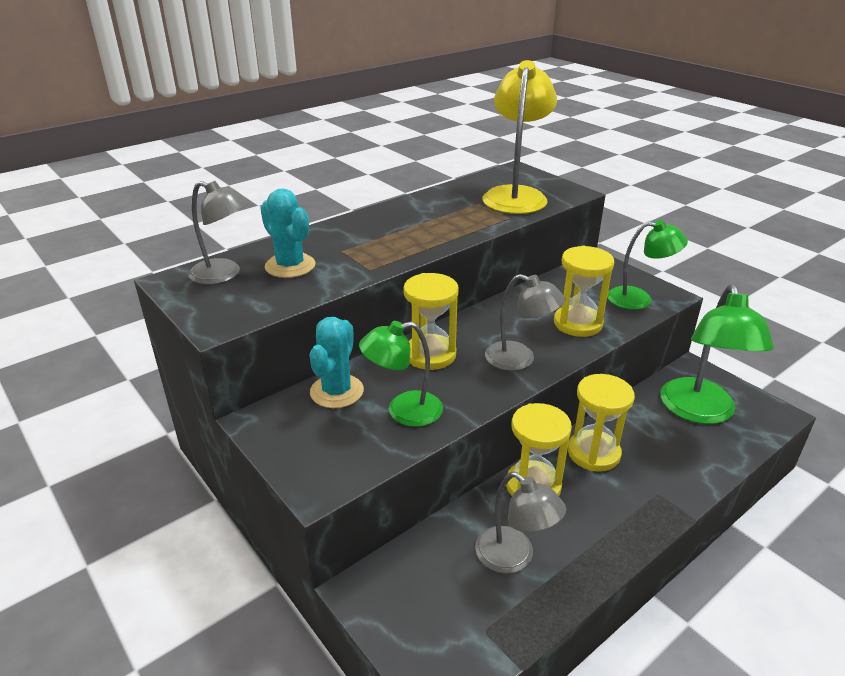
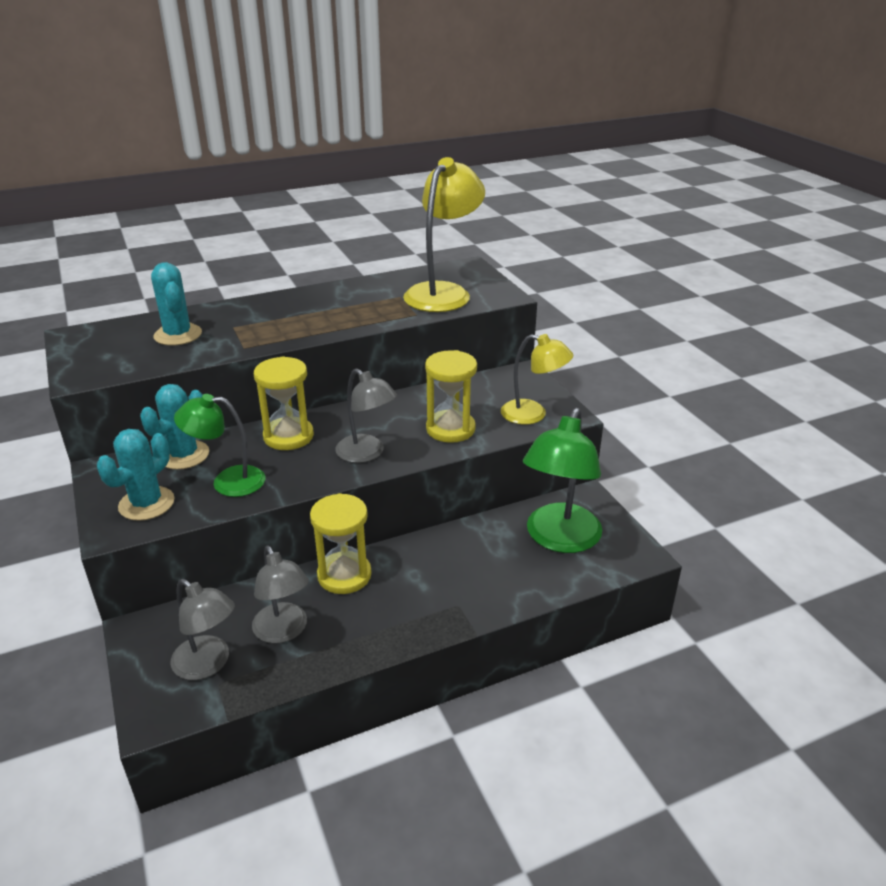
camera: 15 degrees right, 0 degrees up
(224, 275) = (117, 335): grey lamp -> grey lamp (208, 664)
(334, 450) = (146, 504): none -> turquoise cactus
(593, 453) = (422, 557): yellow hourglass -> none
(639, 299) = (533, 414): green lamp -> yellow lamp

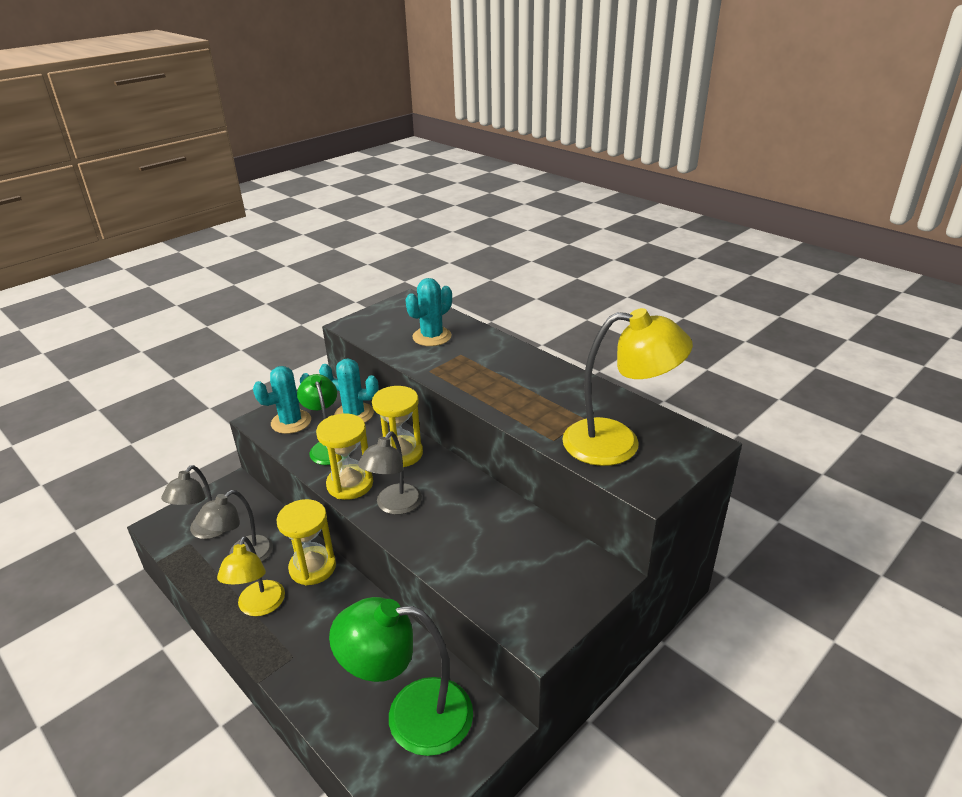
camera: 70 degrees right, 0 degrees up
(146, 504) = (291, 422): turquoise cactus -> turquoise cactus turned 45 degrees counterclockwise
(450, 429) = (459, 548): yellow hourglass -> yellow hourglass (350, 484)
(533, 414) = (520, 606): yellow lamp -> yellow lamp (259, 607)

